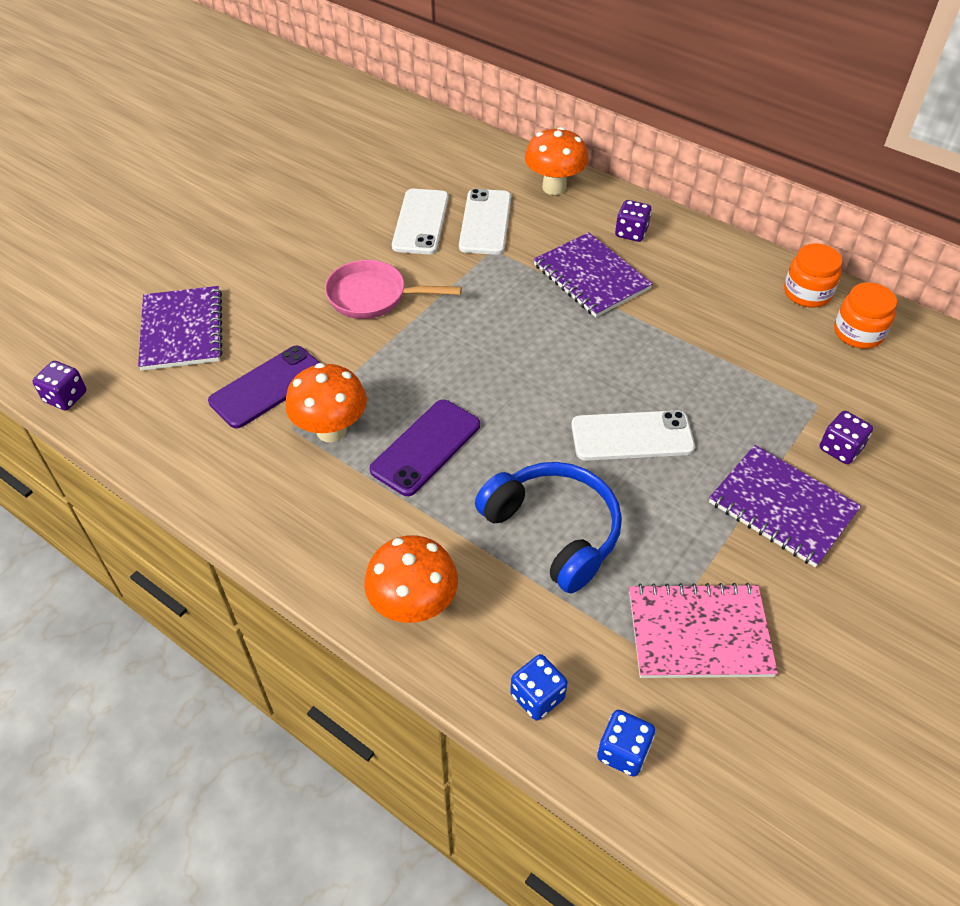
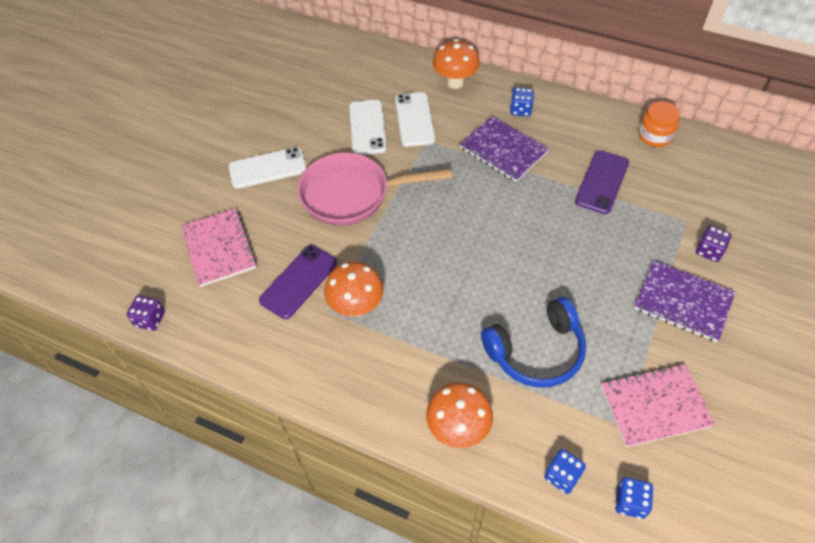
camera: 10 degrees left, 5 degrees up
(182, 330) = (219, 248): purple notebook -> pink notebook
(373, 296) = (352, 194): pink pan -> pink pan, size x1.51
(426, 447) = (428, 306): purple phone -> purple phone (602, 182)
(554, 531) = (536, 352): blue headphones -> blue headphones turned 120 degrees clockwise
(631, 233) = (520, 110): purple dice -> blue dice
(632, 436) = (568, 269): white phone -> white phone (267, 168)
(858, 333) = (697, 160): orange jar -> none

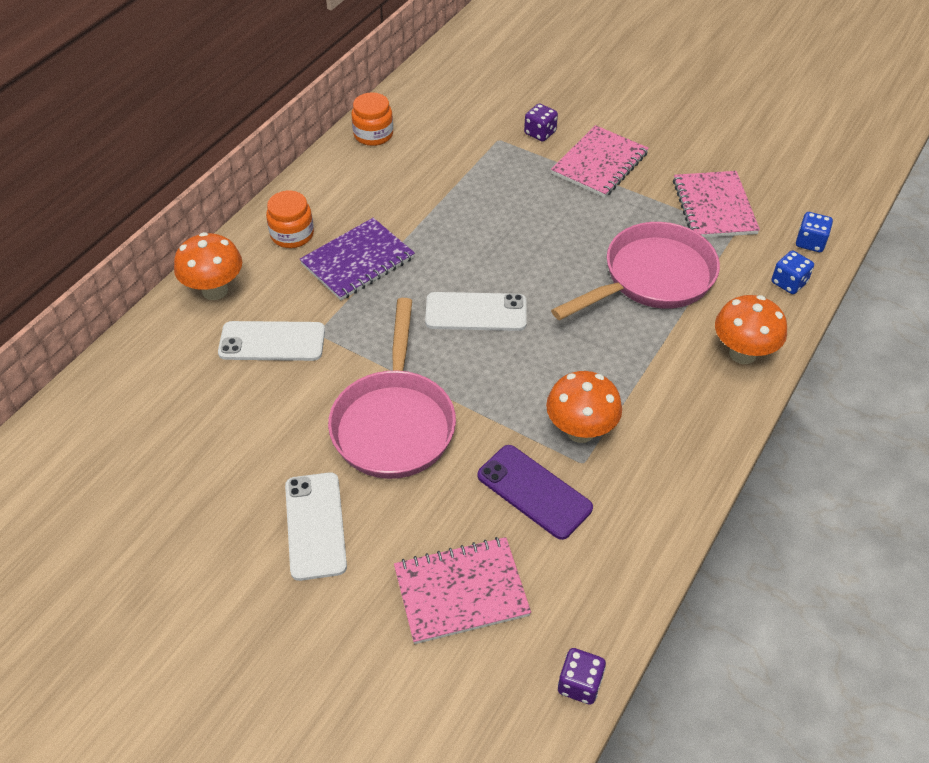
camera: 85 degrees left, 5 degrees down
(367, 127) = (269, 396): white phone -> white phone (476, 312)
(520, 110) = (292, 235): blue dice -> orange jar
(536, 352) = (651, 278): blue headphones -> pink pan
(602, 182) = (431, 188): purple phone -> none
(683, 302) = (599, 164): purple notebook -> pink notebook

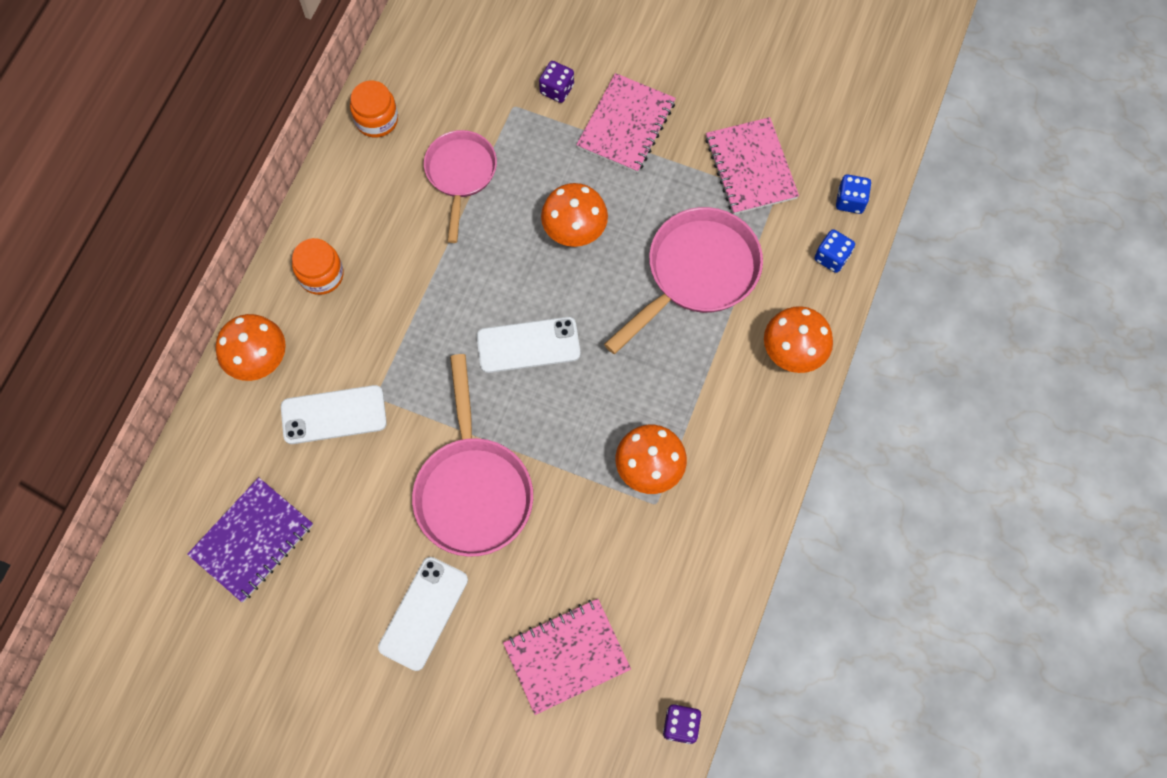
camera: 10 degrees left, 20 degrees up
(315, 525) = (423, 613): white phone -> white phone turned 45 degrees clockwise
(358, 261) = (397, 299): purple notebook -> purple notebook (252, 540)
(439, 180) = (460, 175): none -> pink pan
(534, 492) = (615, 543): purple phone -> none
(537, 233) = (574, 232): none -> orange mushroom

